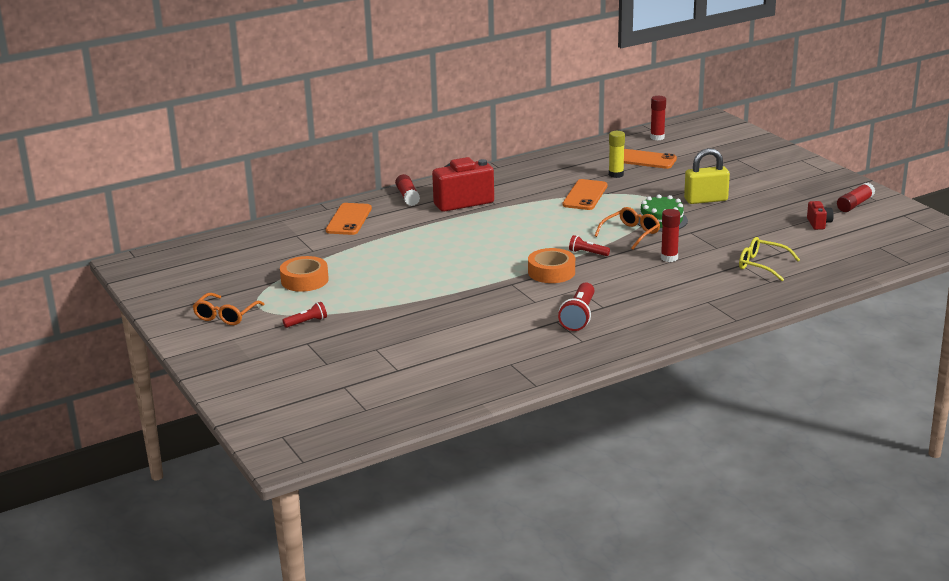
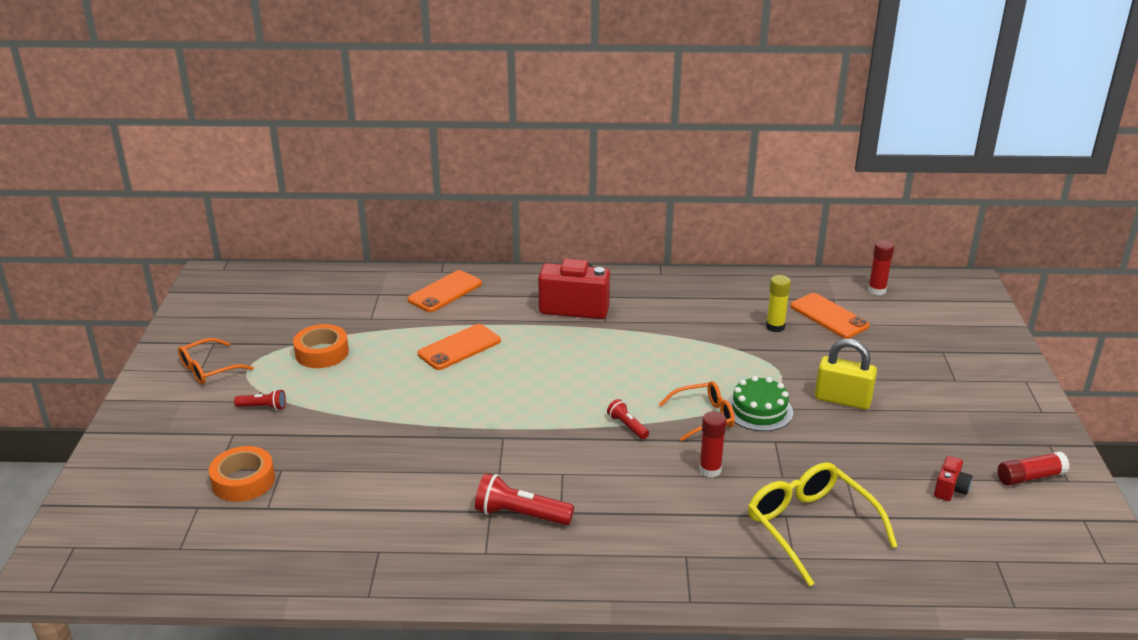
camera: 30 degrees right, 5 degrees up
(407, 197) = (530, 282): red glue stick -> none
(551, 272) = (560, 438): orange tape -> orange tape (243, 481)
(579, 316) = (520, 515): red flashlight -> red flashlight turned 60 degrees clockwise
(585, 195) = (710, 344): orange phone -> orange phone (459, 347)
(762, 265) = (810, 527): yellow glasses -> yellow glasses, size x1.58

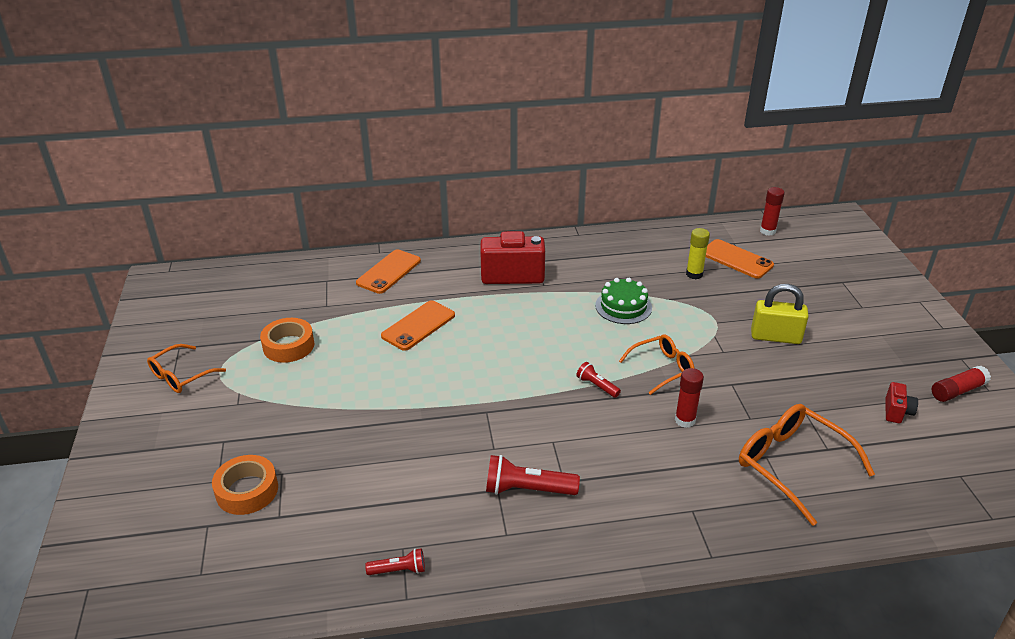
camera: 10 degrees left, 5 degrees up
(263, 407) = (246, 409): red flashlight -> red flashlight (399, 570)
(759, 410) = (708, 356): green cake -> green cake (623, 306)
(810, 527) = (791, 465): yellow glasses -> orange glasses

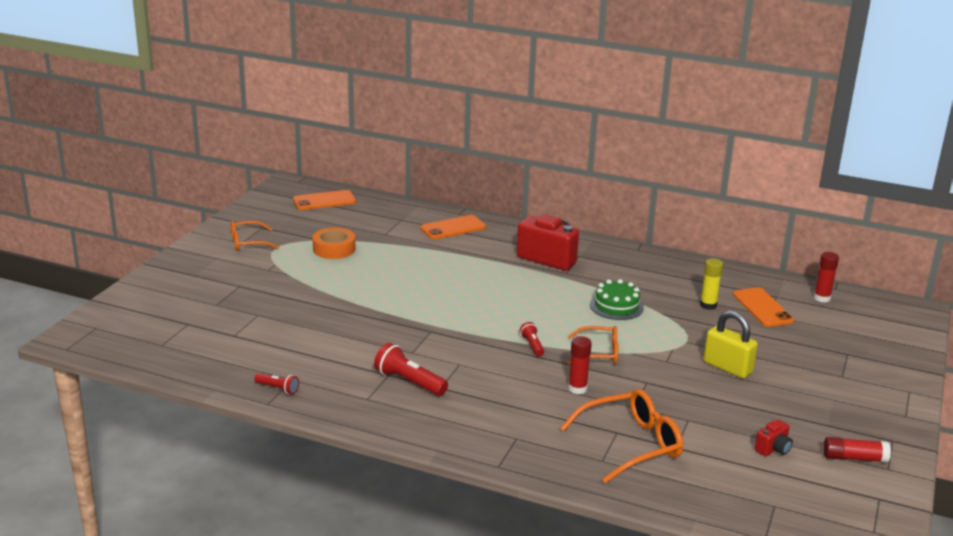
camera: 30 degrees right, 10 degrees down
(247, 490) = (228, 315): orange tape -> none
(418, 326) = (438, 266): orange phone -> orange phone (324, 201)
(791, 465) = (631, 444): orange glasses -> orange glasses turned 75 degrees clockwise

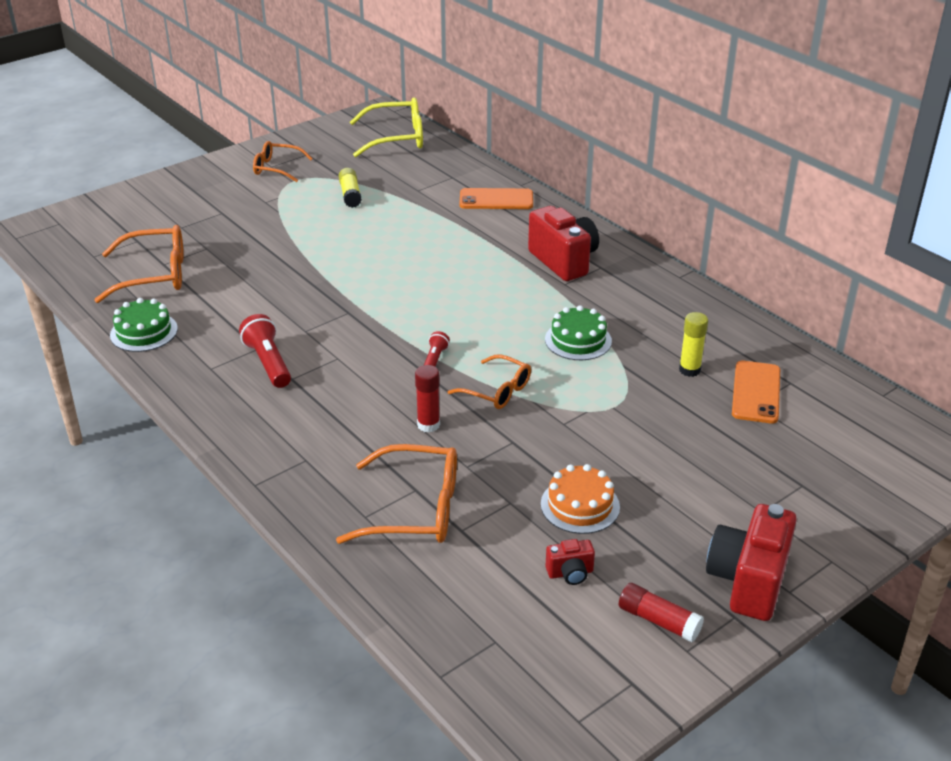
camera: 30 degrees right, 10 degrees up
(236, 345) = (155, 275): none -> orange glasses
(278, 388) = (144, 332): red flashlight -> green cake
(324, 201) = (397, 138): orange phone -> yellow glasses
(334, 249) = (350, 195): orange tape -> yellow glue stick
(727, 367) = (627, 454): yellow padlock -> none
(733, 407) = (580, 505): none -> orange cake
(822, 298) = (850, 402): red glue stick -> none
(878, 418) = (748, 581): none -> red camera

